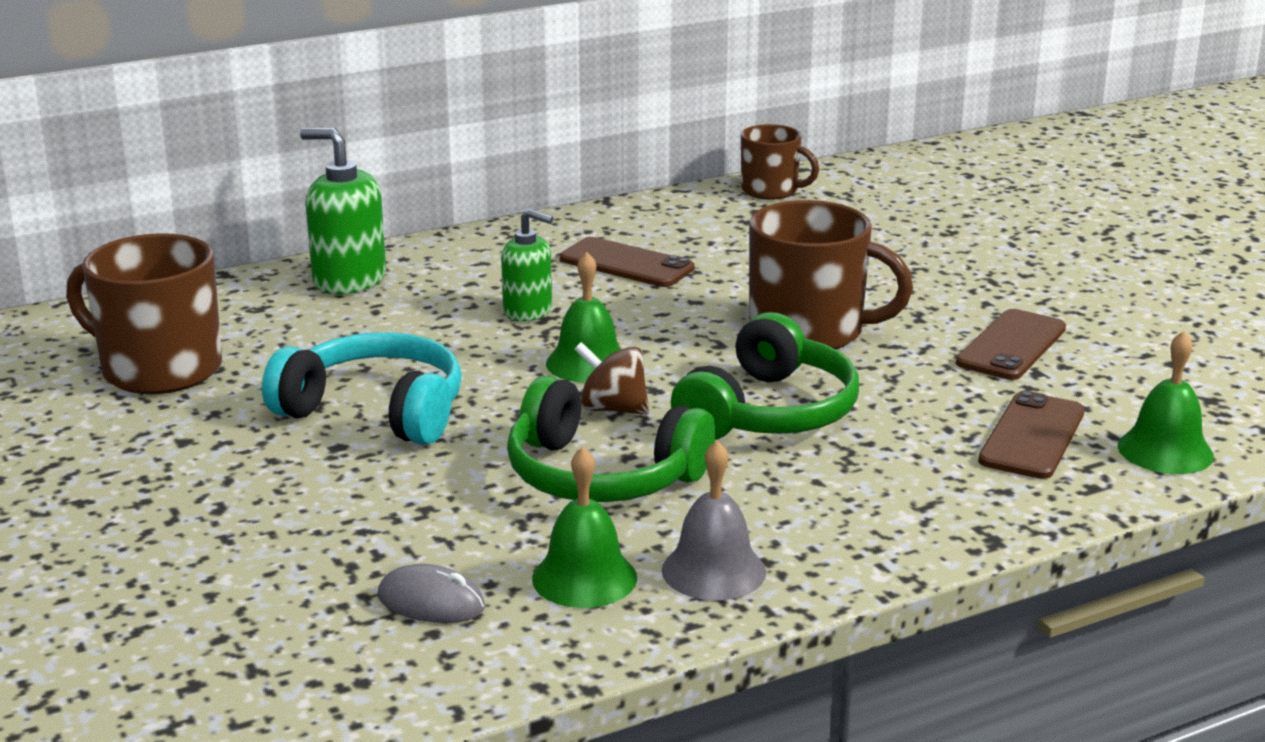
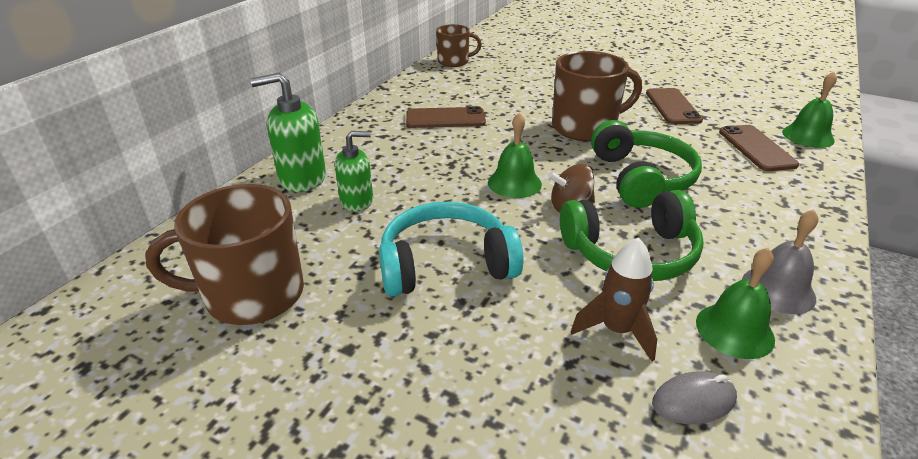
camera: 35 degrees left, 10 degrees up
(455, 527) = (616, 330): none -> brown rocket
(528, 311) = (436, 163): green soap dispenser -> green soap dispenser (357, 201)

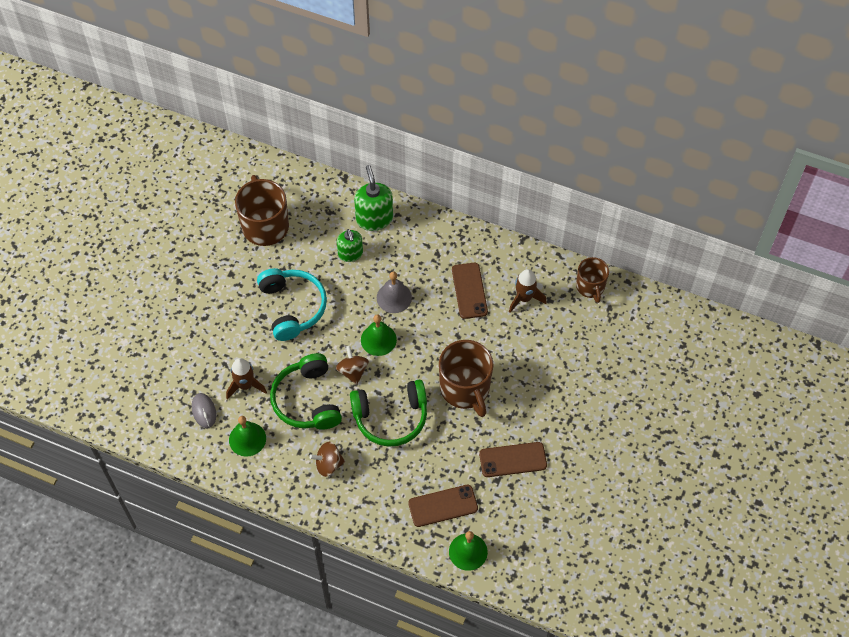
camera: 85 degrees right, 25 degrees up
(462, 91) = (524, 298): none -> brown rocket
(742, 235) = (328, 464): none -> brown spinning top
(778, 289) = (279, 469): grey bell -> grey bell (394, 297)

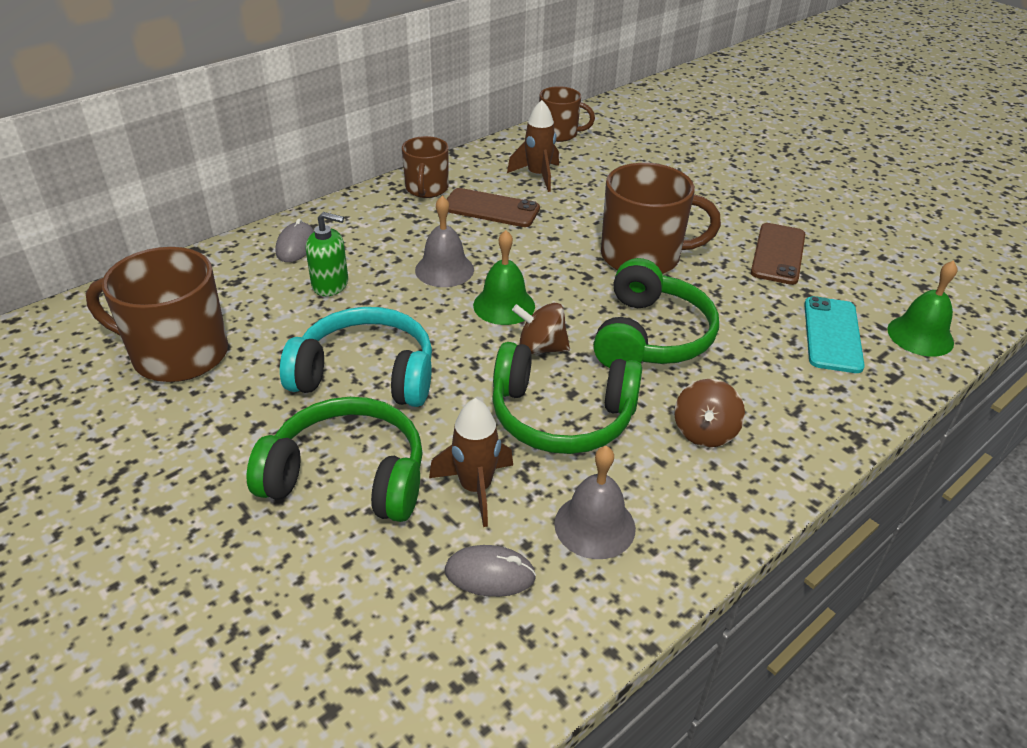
camera: 65 degrees left, 20 degrees down
(228, 335) = (348, 476): none -> green headphones
(247, 439) = (594, 525): green bell -> grey bell
(374, 218) = (296, 246): green soap dispenser -> grey mouse
(443, 506) = (832, 335): brown phone -> turquoise phone
(470, 248) = (426, 189): none -> brown mug

